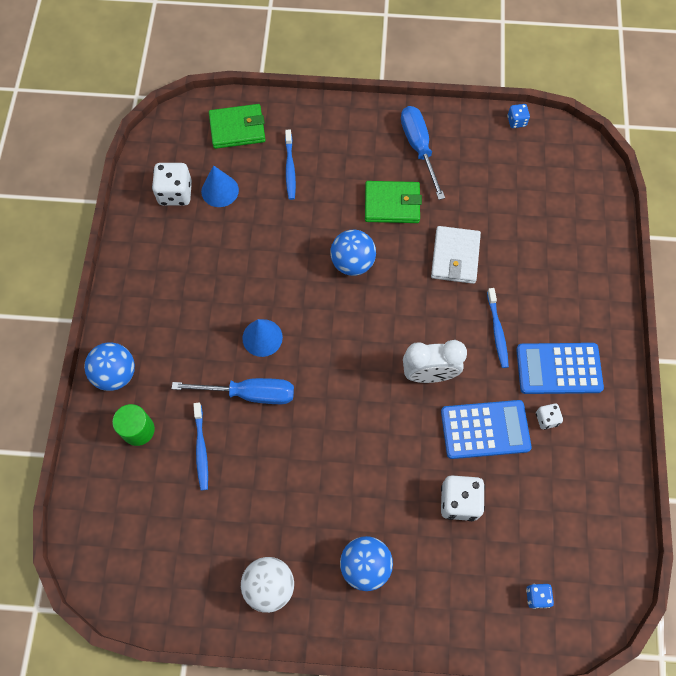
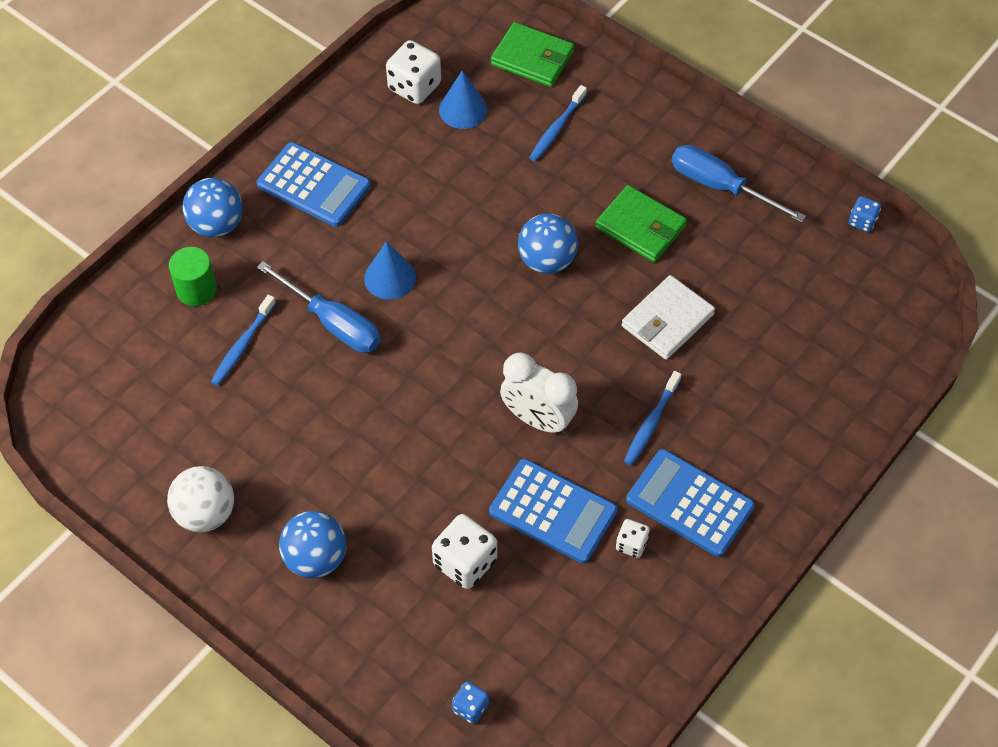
camera: 35 degrees right, 10 degrees down
(161, 304) = (314, 185): none -> blue calculator
(419, 148) = (720, 187): blue screwdriver -> blue screwdriver turned 75 degrees counterclockwise

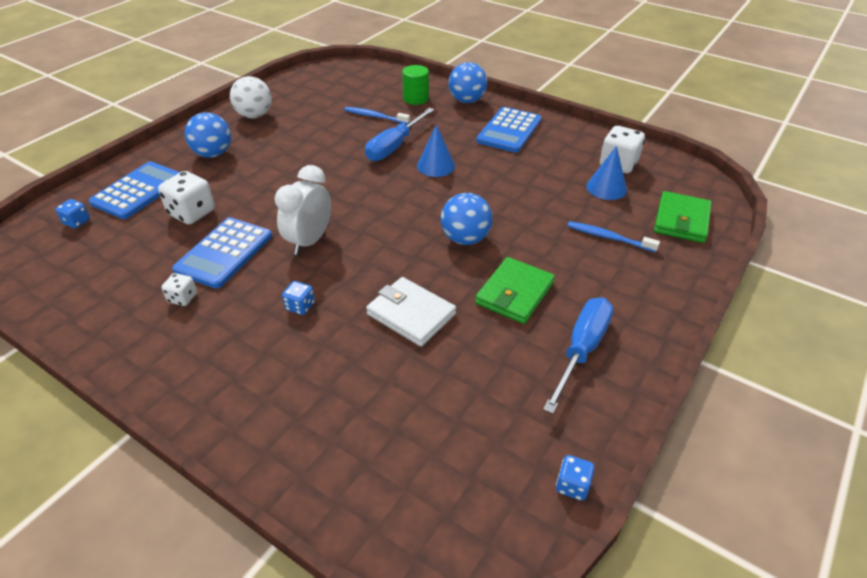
camera: 85 degrees right, 15 degrees down
(651, 423) = (300, 306): blue toothbrush -> blue dice
(689, 503) = (214, 334): blue calculator -> blue calculator (138, 191)

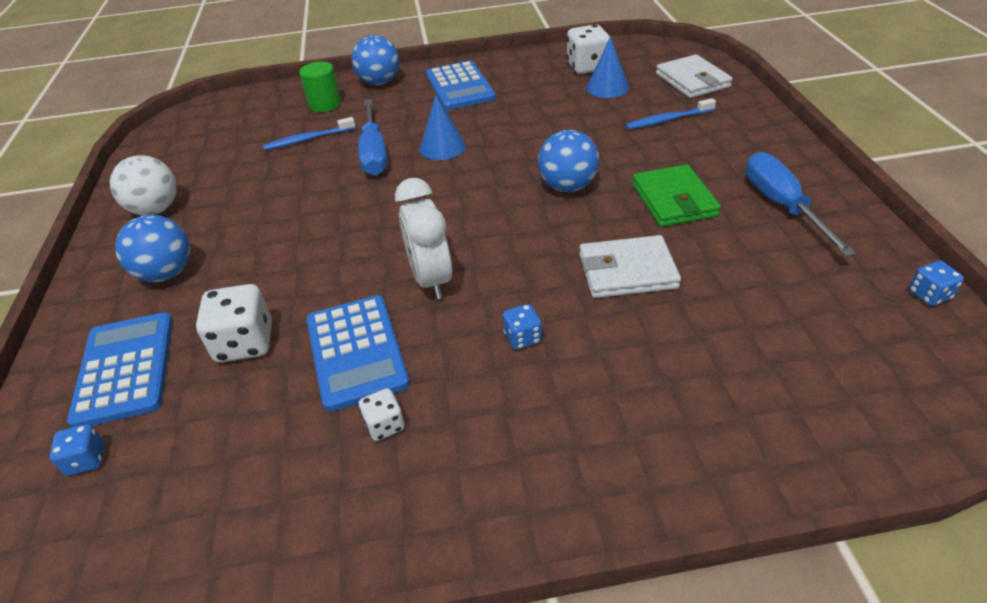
camera: 40 degrees left, 0 degrees up
(681, 220) = (692, 80): green wallet -> white wallet

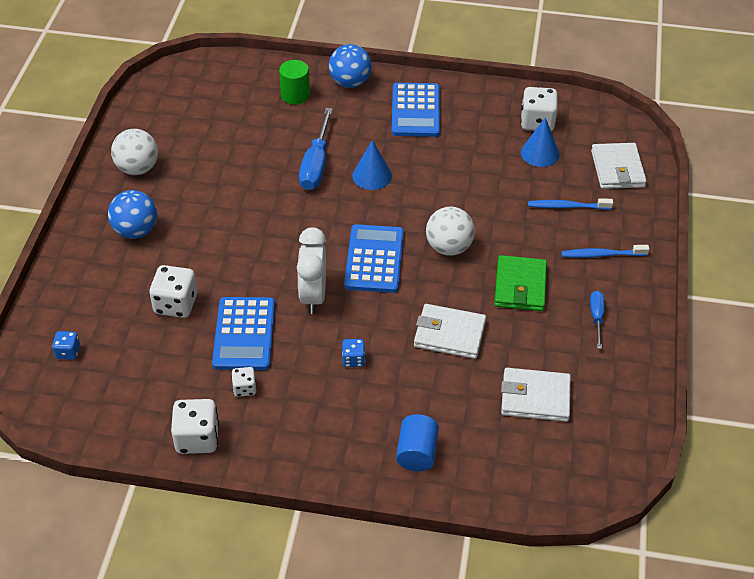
camera: 15 degrees right, 5 degrees up
(125, 369) = (97, 298): blue calculator -> blue calculator (374, 259)
(308, 139) = (269, 132): blue toothbrush -> blue toothbrush (601, 255)
(336, 530) = (197, 438): none -> white dice
(568, 186) = (449, 247): blue ball -> white ball
(684, 435) = (417, 453): none -> blue cylinder
(782, 205) = (596, 318): blue screwdriver -> blue screwdriver, size x0.56
(784, 310) = (535, 397): none -> white wallet
(929, 295) = (640, 420): blue dice -> none

